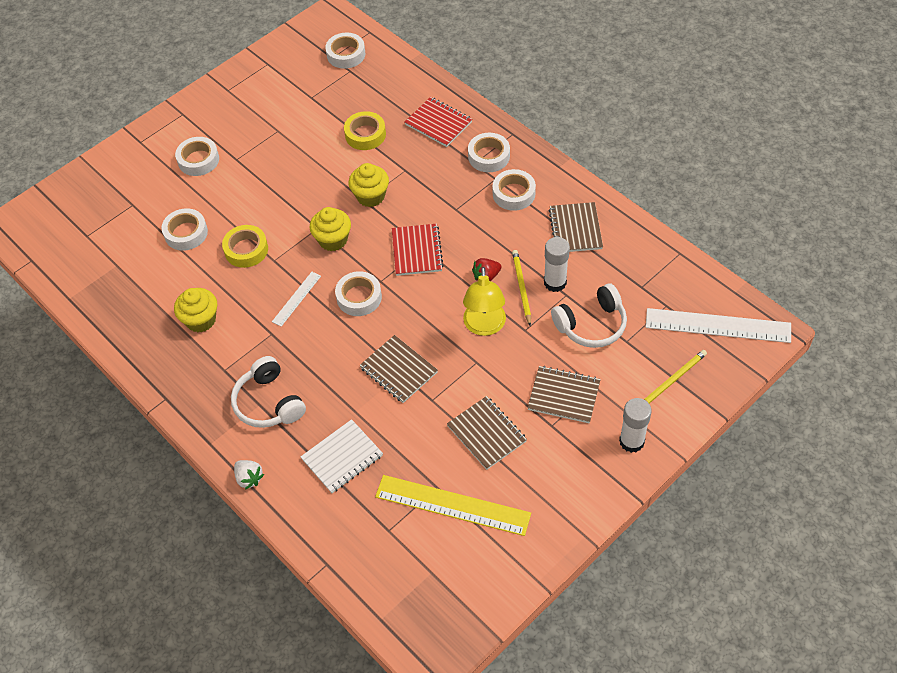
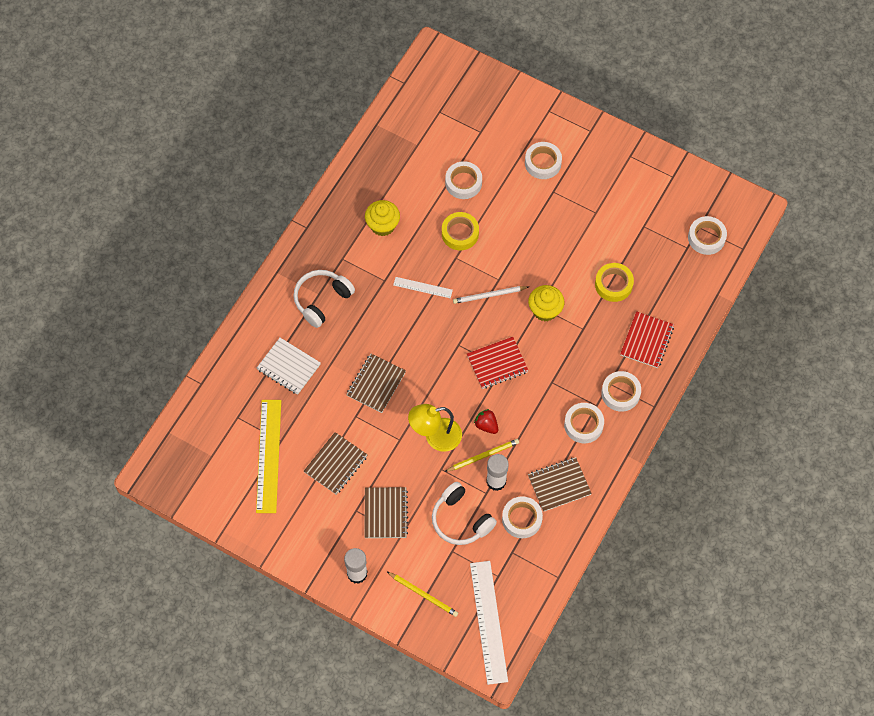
camera: 70 degrees right, 10 degrees up
(249, 478) = (255, 309): white strawberry -> none
(333, 240) = (489, 295): yellow cupcake -> white pencil
(359, 297) = (437, 333): white tape -> white tape (522, 519)

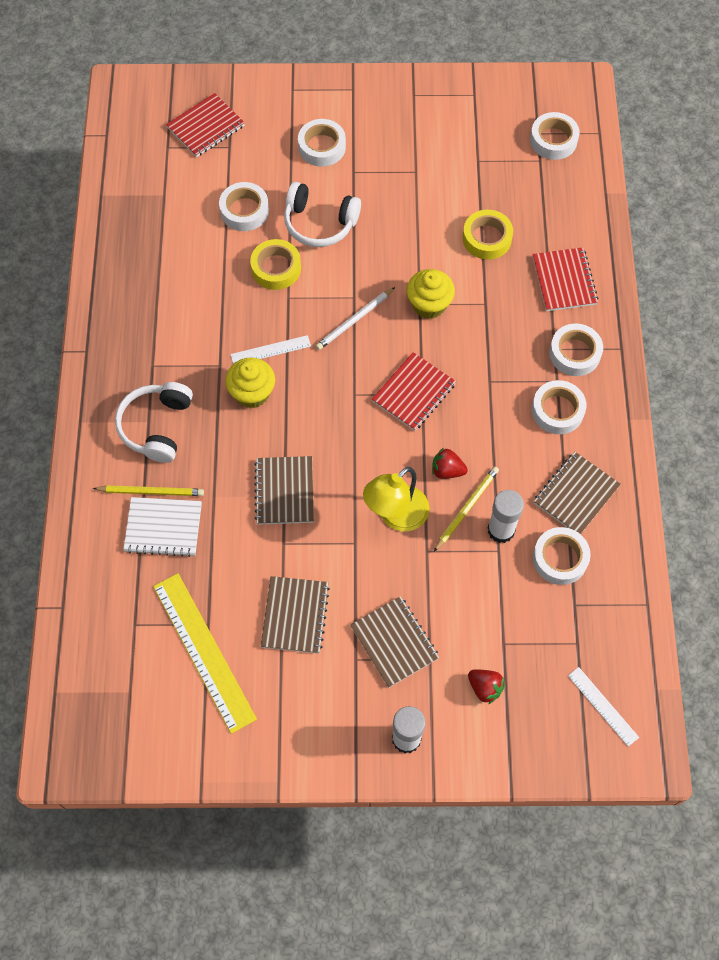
camera: 30 degrees left, 0 degrees up
(382, 225) = (178, 303): yellow cupcake -> yellow cupcake (252, 393)
(423, 571) = (485, 688): none -> red strawberry
(423, 594) = (503, 718): yellow pencil -> yellow pencil (151, 491)
(461, 520) = (489, 599): white headphones -> white headphones (319, 223)
(473, 109) = (206, 127): none -> red notebook
(488, 622) = (602, 706): white ruler -> white ruler, size x0.51

